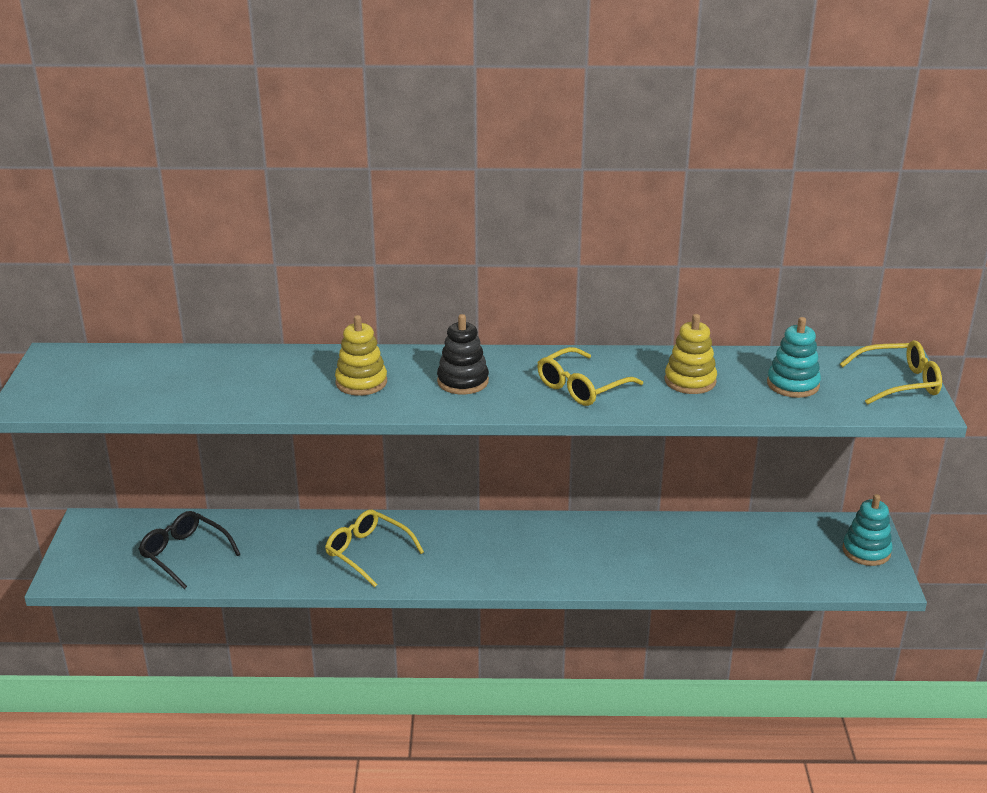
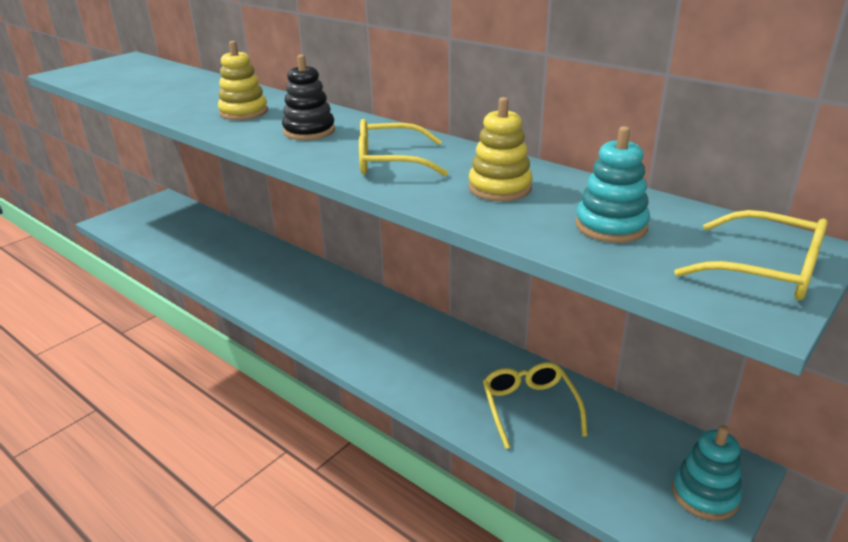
camera: 40 degrees right, 0 degrees up
(184, 554) = (176, 235): black glasses -> none
(367, 552) = (269, 280): yellow glasses -> yellow glasses (529, 407)

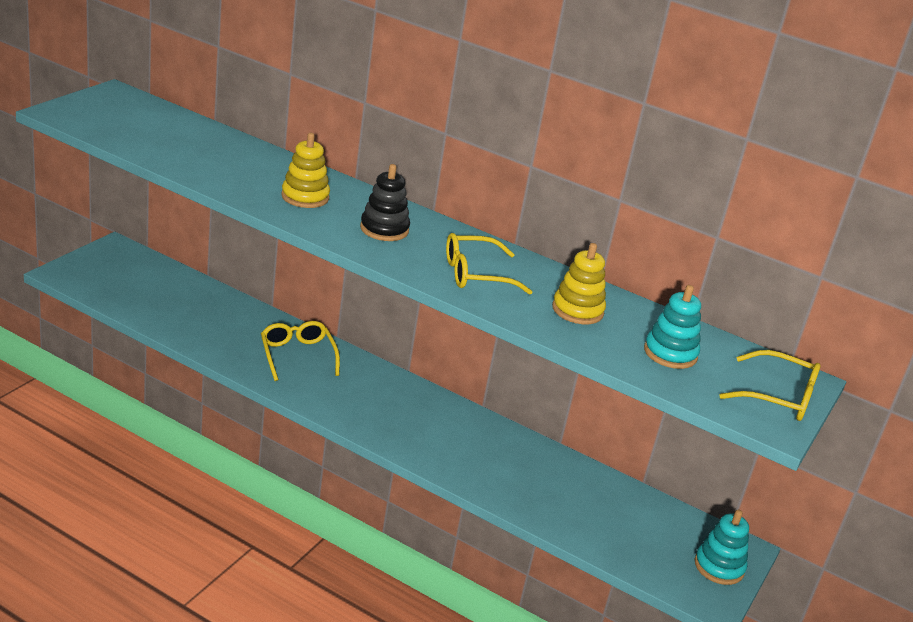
camera: 15 degrees left, 0 degrees up
(529, 407) = (573, 495): yellow glasses -> yellow glasses (297, 355)

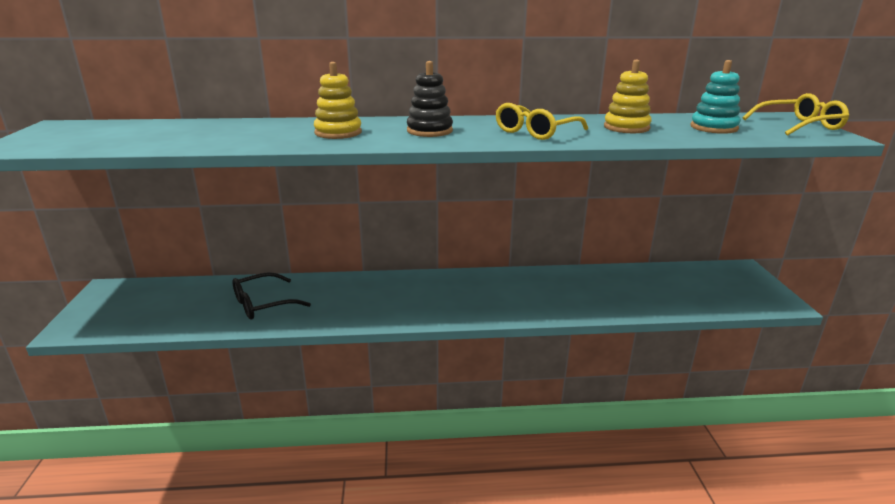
camera: 30 degrees left, 5 degrees down
(216, 325) = (263, 304): none -> black glasses
(297, 355) = (352, 294): yellow glasses -> none
(719, 567) = (752, 283): turquoise stacking toy -> none

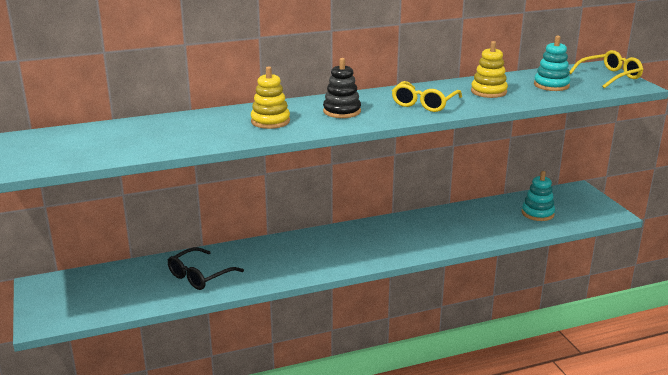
camera: 15 degrees left, 0 degrees up
(682, 289) = (537, 213): none -> turquoise stacking toy

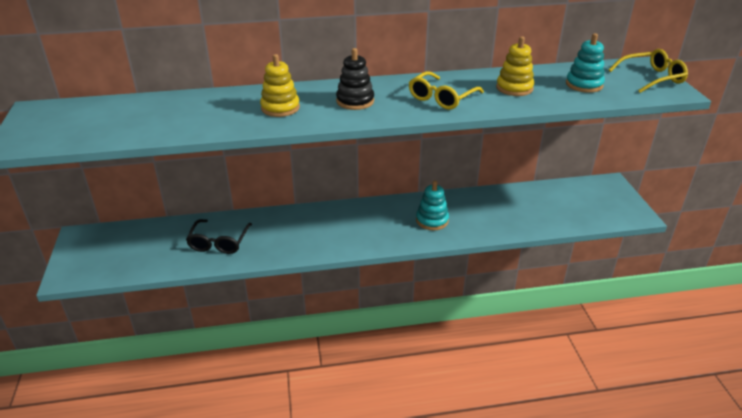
camera: 10 degrees right, 10 degrees up
(199, 276) = (219, 242): black glasses -> black glasses turned 45 degrees counterclockwise
(537, 213) = (560, 207): turquoise stacking toy -> turquoise stacking toy (432, 220)

